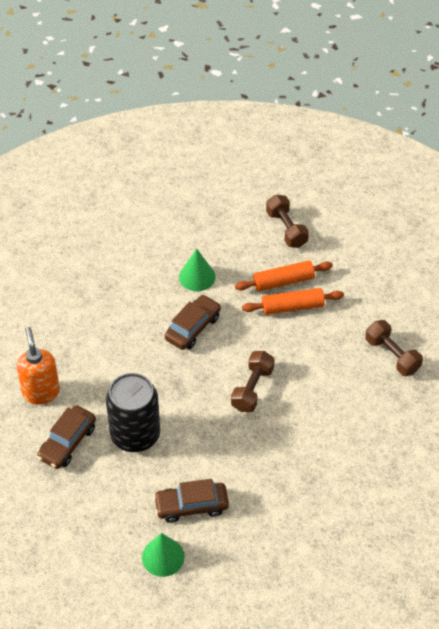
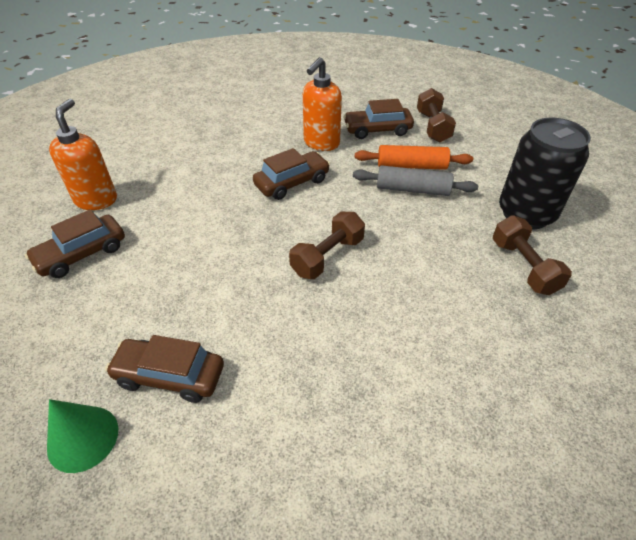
camera: 20 degrees right, 5 degrees down
(135, 435) = (160, 268): black can -> black can (526, 213)
(197, 277) = (321, 143): green cone -> orange soap dispenser
(239, 246) = (377, 130): none -> brown car
(292, 307) = (412, 189): orange rolling pin -> grey rolling pin

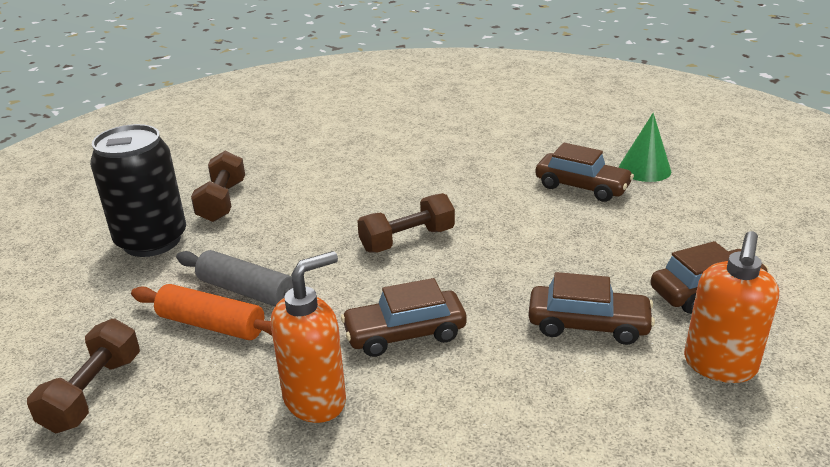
camera: 160 degrees left, 15 degrees down
(377, 130) = (193, 408): brown car -> brown car (588, 325)

